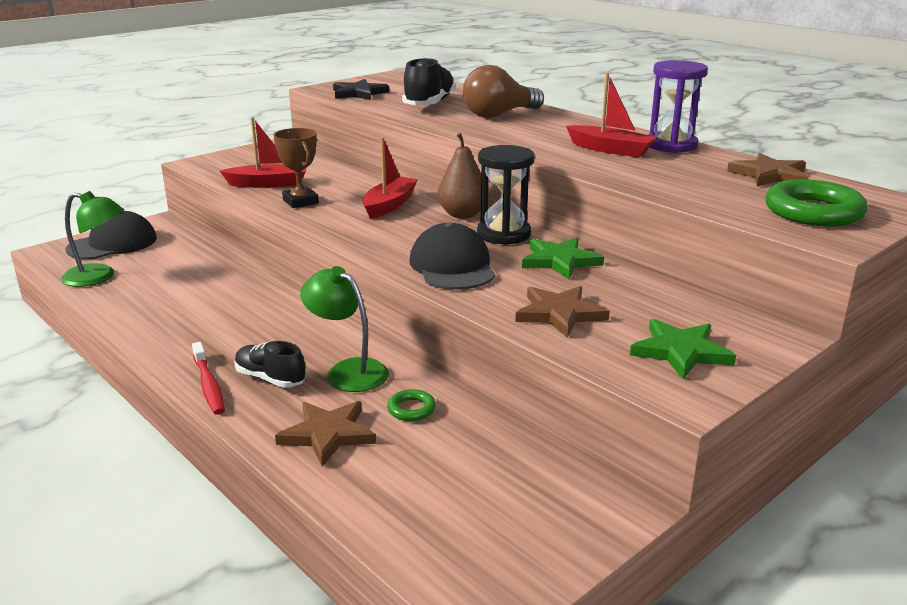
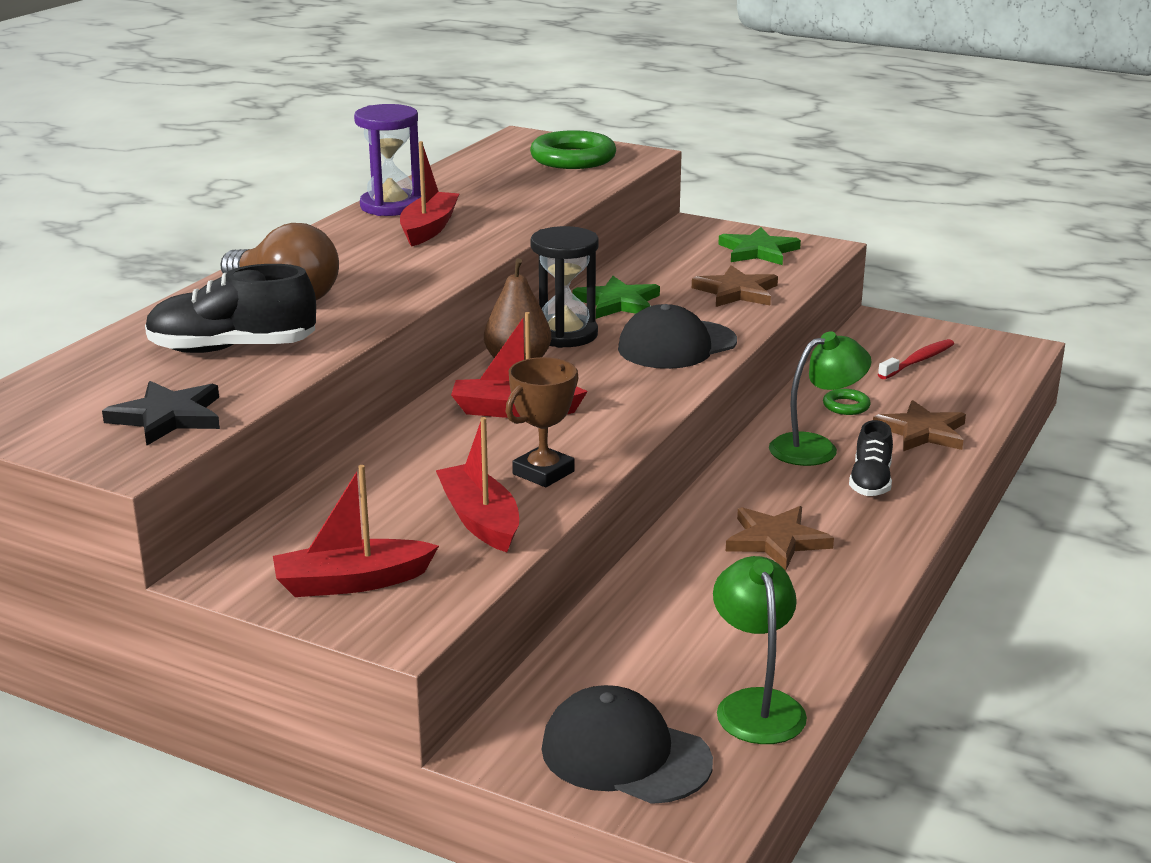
camera: 110 degrees left, 0 degrees up
(209, 385) = (917, 510): red toothbrush -> red toothbrush (918, 361)
(247, 159) = (351, 582): none -> red boat
(348, 371) = (815, 447): green lamp -> green lamp turned 135 degrees counterclockwise
(770, 175) = (475, 170): brown star -> brown star (776, 540)

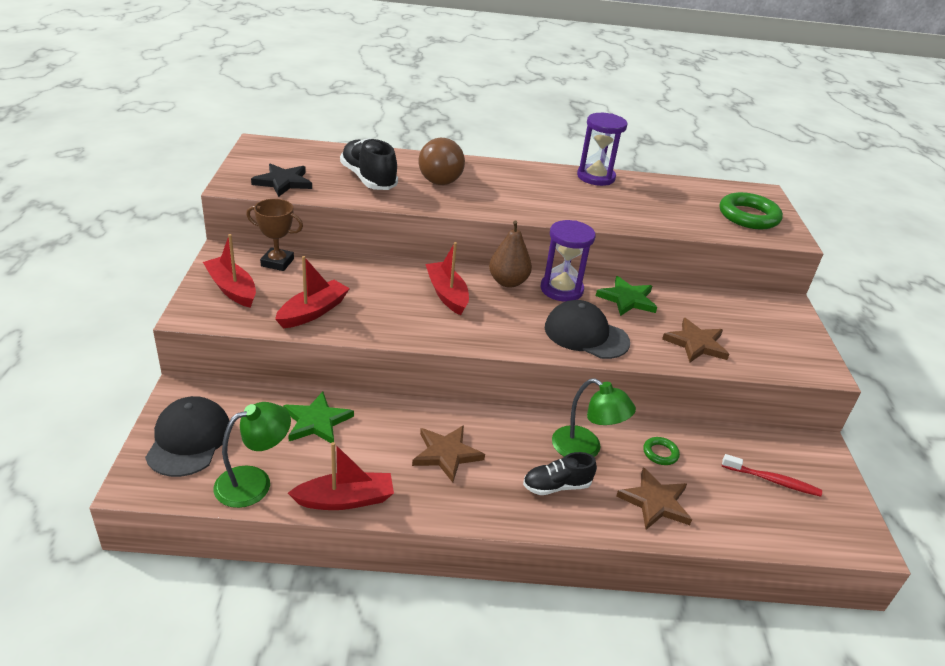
camera: 60 degrees right, 10 degrees up
(429, 228) = (575, 194): red boat -> red boat (345, 500)
(543, 473) = (378, 320): brown trophy -> brown trophy (277, 262)
(564, 334) = (561, 289): black hourglass -> purple hourglass
(758, 251) = (778, 340): green star -> green star (316, 421)

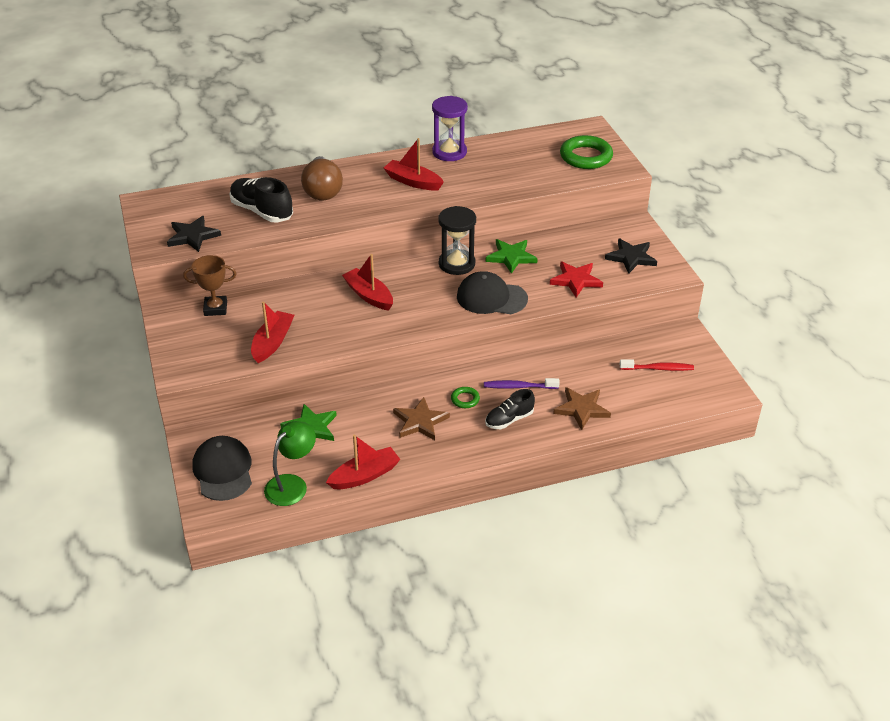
camera: 15 degrees left, 5 degrees up
(232, 289) = (195, 343): red boat -> red boat (413, 182)
(508, 282) = (411, 270): brown pear -> none
(561, 289) = (457, 264): purple hourglass -> black hourglass
(585, 449) = (519, 386): green lamp -> purple toothbrush
(660, 453) = (573, 373): green ring -> green ring (465, 399)
(696, 343) = (576, 280): brown star -> red star
(773, 337) = (631, 257): none -> black star

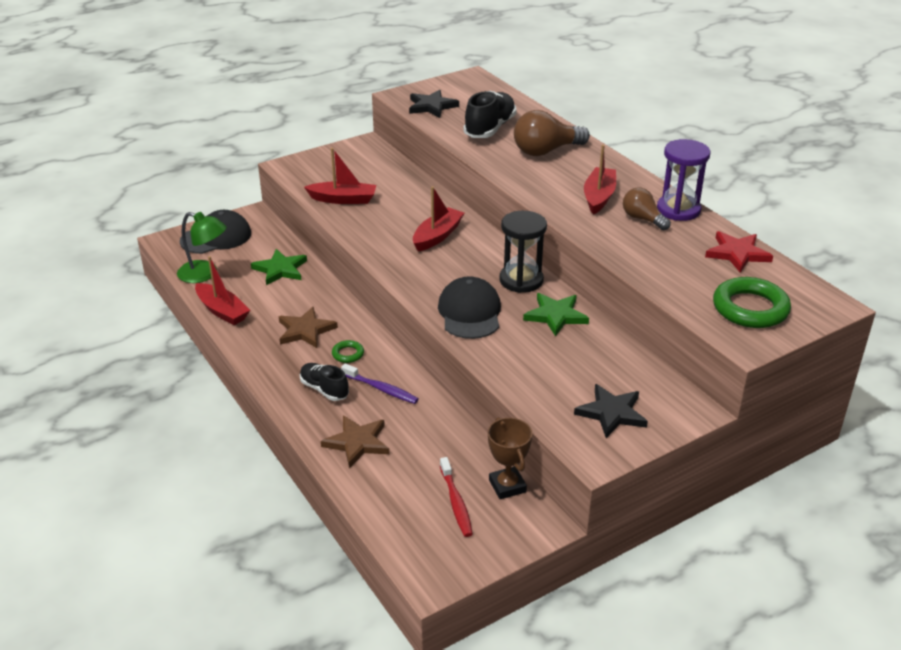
camera: 75 degrees right, 5 degrees down
(215, 308) = (381, 163): brown trophy -> brown trophy (507, 486)
(455, 170) = (643, 219): none -> brown light bulb
(519, 386) = (381, 389): purple toothbrush -> purple toothbrush turned 135 degrees clockwise
(576, 280) = (535, 371): red star -> red star (737, 253)

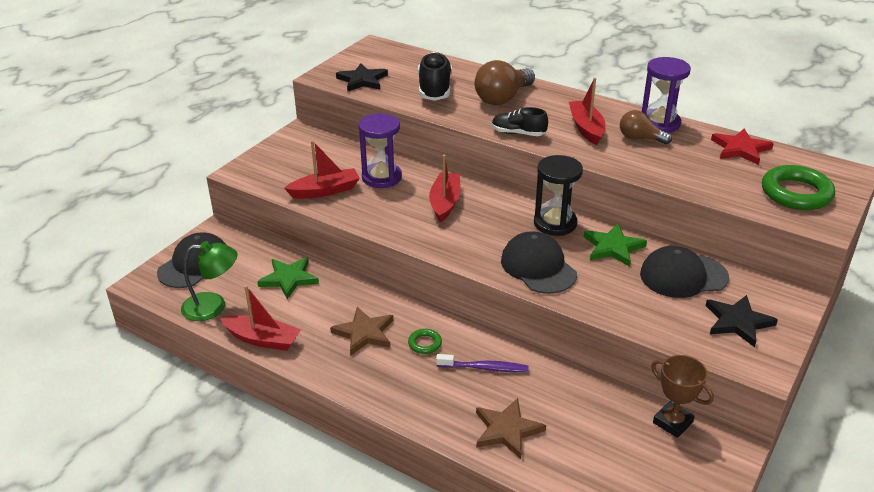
camera: 25 degrees left, 0 degrees up
(324, 389) = (431, 387): black shoe -> black shoe (518, 133)
(401, 200) = (382, 177): none -> purple hourglass
(456, 502) = (643, 455): red toothbrush -> none
(599, 359) = (683, 276): none -> black cap

